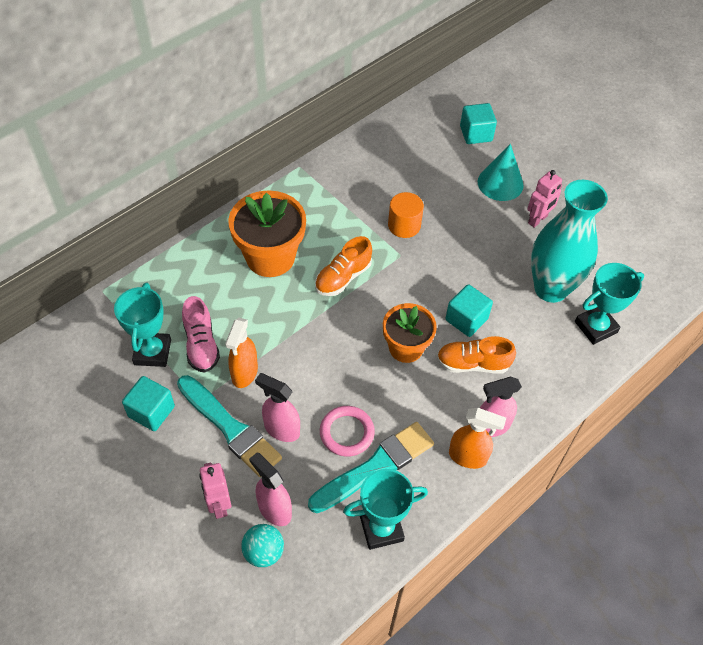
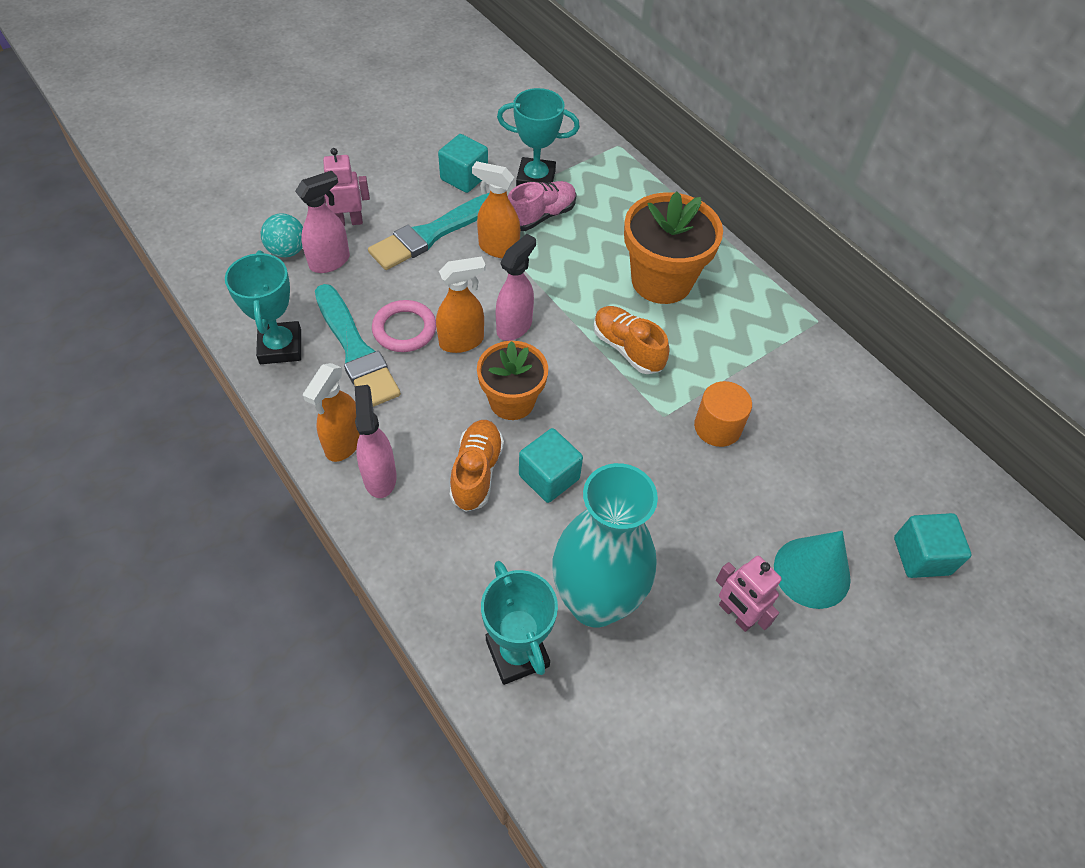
camera: 95 degrees right, 0 degrees up
(201, 344) = (540, 216): pink shoe -> pink shoe turned 150 degrees clockwise
(281, 429) = (422, 274): pink spray bottle -> pink spray bottle (514, 326)
(353, 388) = (462, 341): none -> orange spray bottle

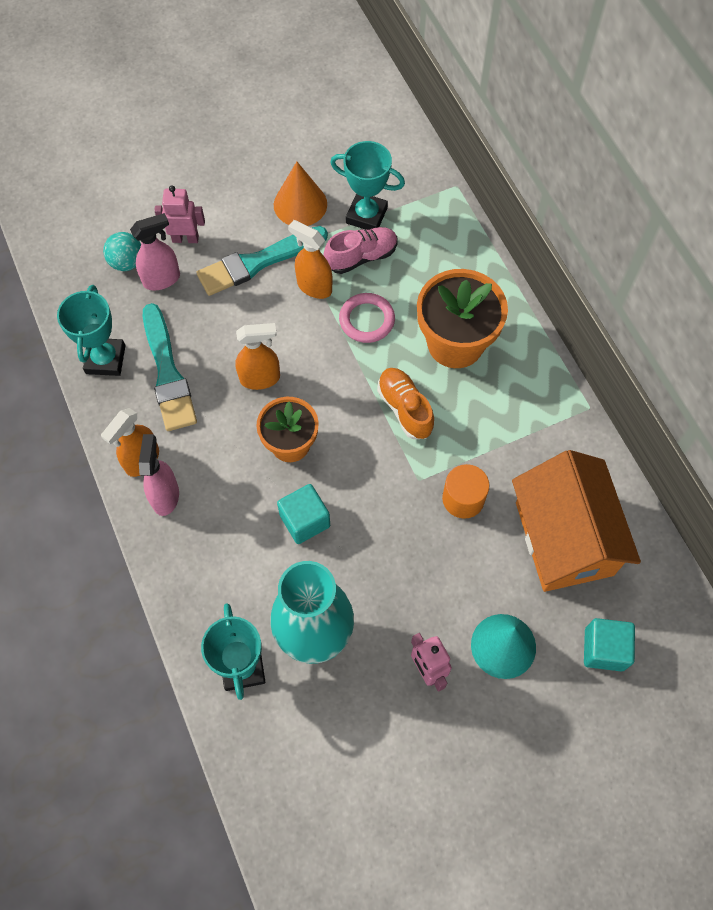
camera: 15 degrees right, 10 degrees up
(404, 329) = (213, 358): pink ring -> pink ring (367, 320)
(464, 177) = (300, 204): turquoise cube -> orange cone
(476, 472) = (245, 505): orange shoe -> none
(514, 326) = (310, 370): pink spray bottle -> none
(837, 449) = (563, 538): none -> orange house

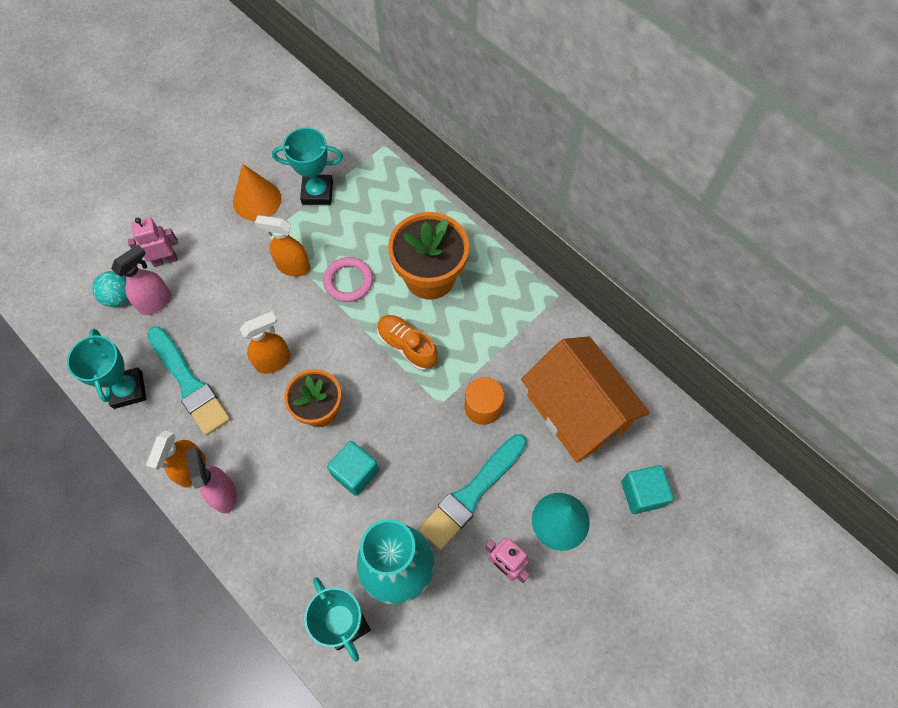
camera: 20 degrees left, 0 degrees up
(258, 262) = (237, 261): turquoise brush -> turquoise brush (472, 493)
(361, 257) = (325, 229): pink shoe -> none

